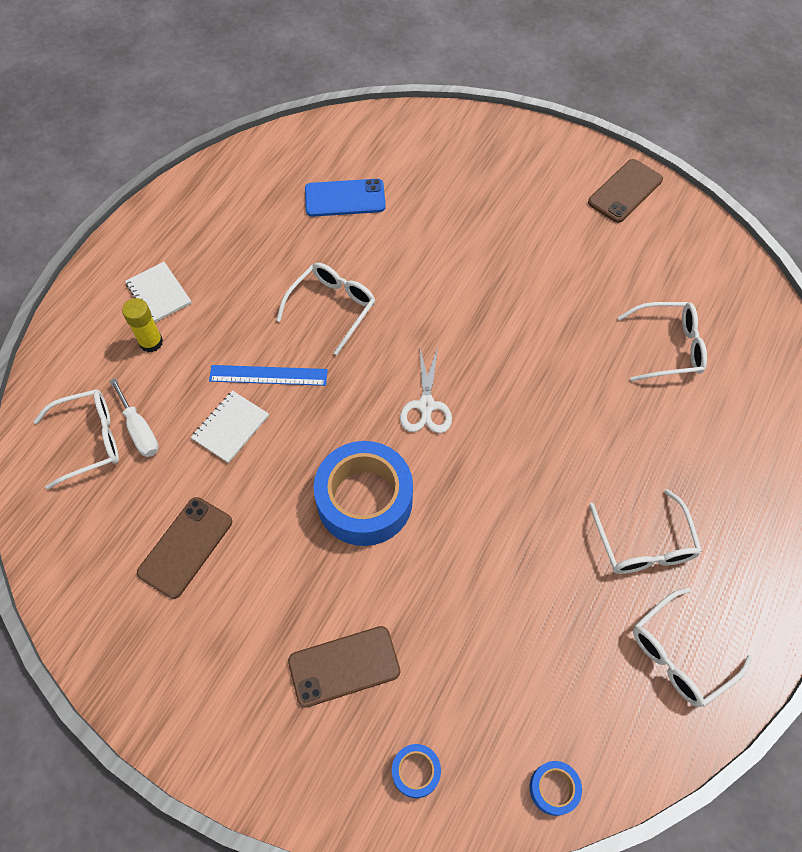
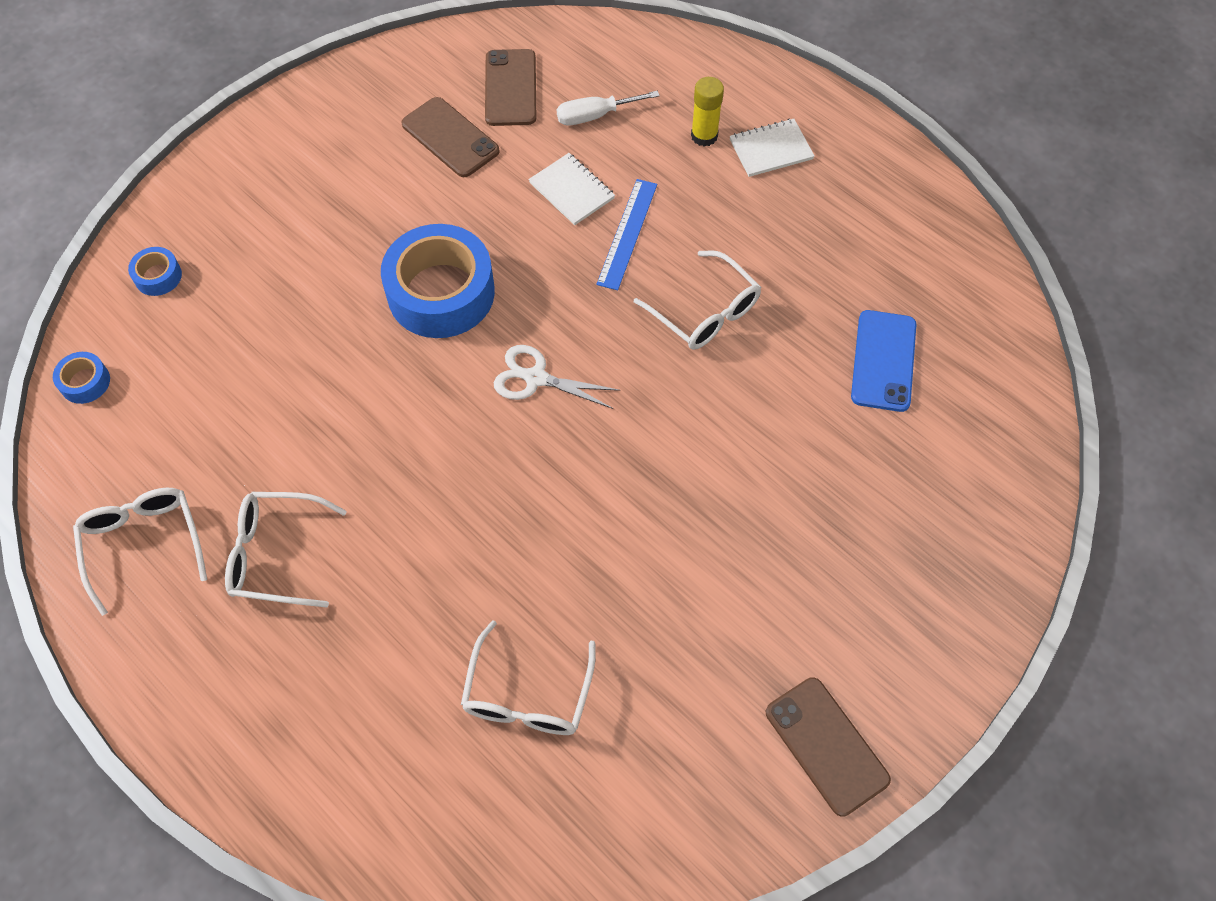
camera: 105 degrees right, 0 degrees up
(89, 440) = (597, 76): white glasses -> none
(344, 666) = (278, 241): brown phone -> brown phone (510, 88)

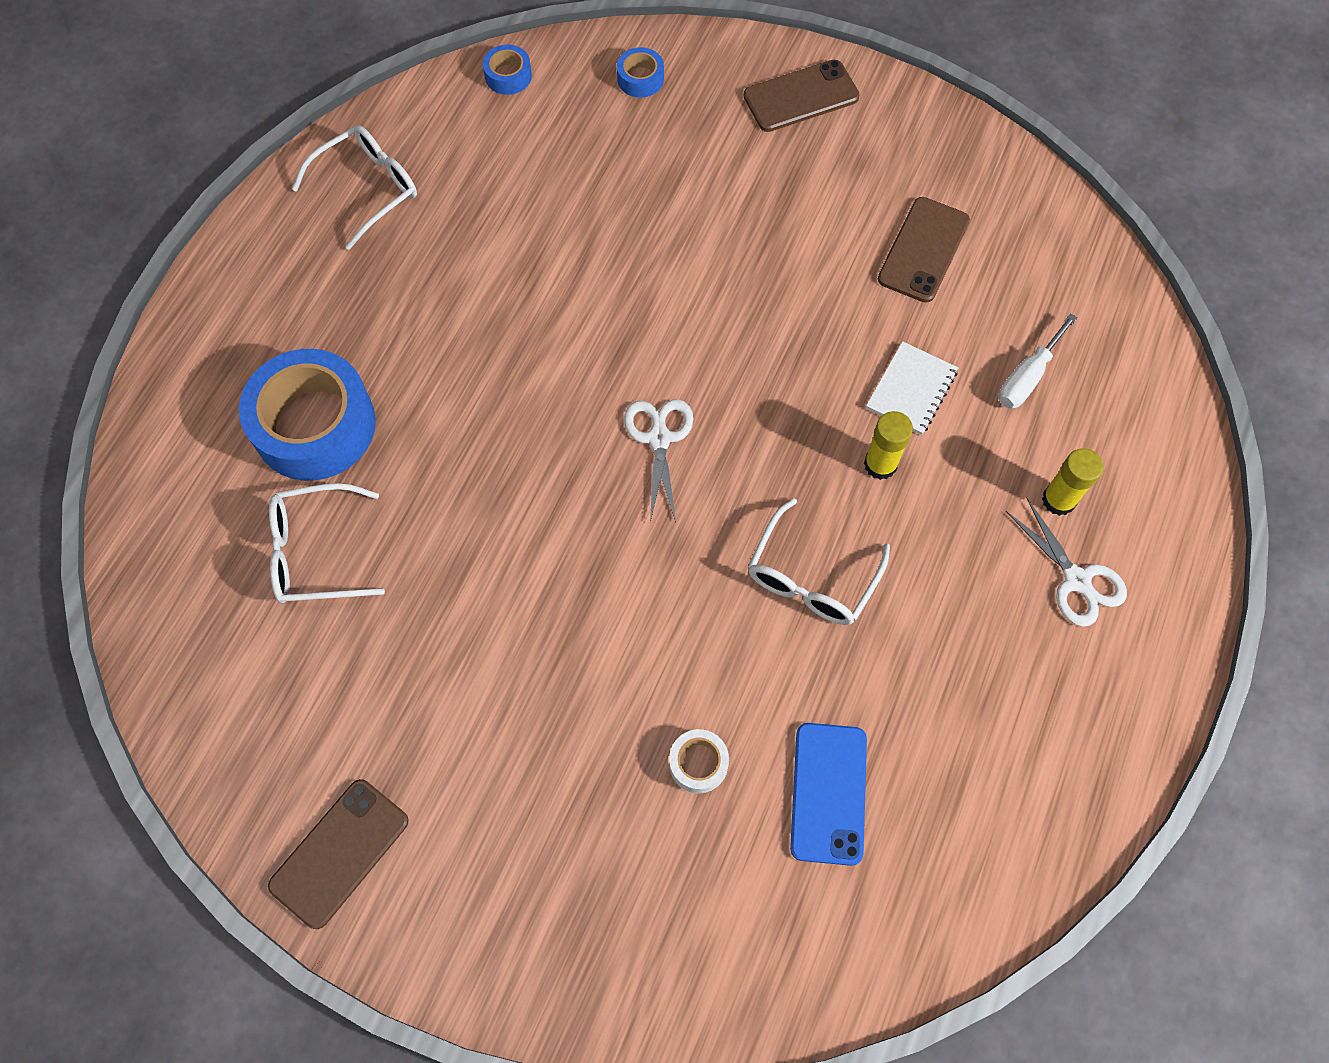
camera: 70 degrees right, 5 degrees up
(276, 554) = (390, 292): white glasses -> none
(441, 292) = (724, 315): blue tape -> blue tape (315, 425)
(510, 88) = (1021, 281): brown phone -> brown phone (801, 96)
(595, 116) = (1027, 377): white screwdriver -> white screwdriver turned 105 degrees counterclockwise
(627, 233) = (880, 464): blue ruler -> yellow glue stick
(771, 149) = (1076, 580): white notebook -> white scissors
(833, 441) = (698, 763): none -> white tape
(883, 361) = (828, 793): blue phone -> blue phone turned 75 degrees counterclockwise

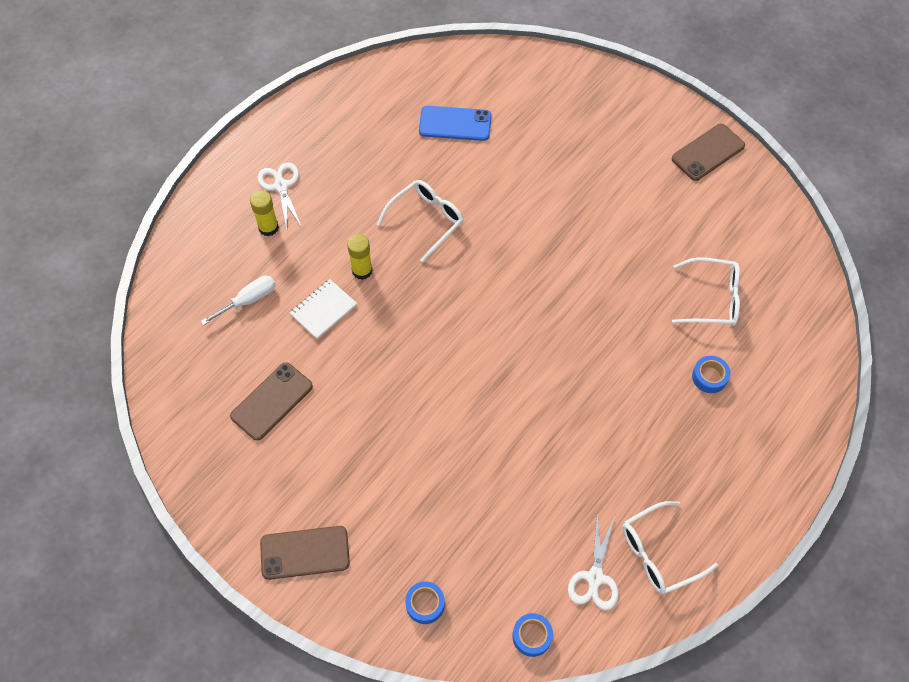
camera: 165 degrees left, 5 degrees down
(315, 425) = (709, 377): blue tape -> blue tape, size x0.44
(659, 438) = (490, 317): white scissors -> white scissors (595, 577)
(698, 763) = (517, 150): white tape -> none
(828, 793) = (455, 124): blue phone -> blue phone turned 75 degrees clockwise

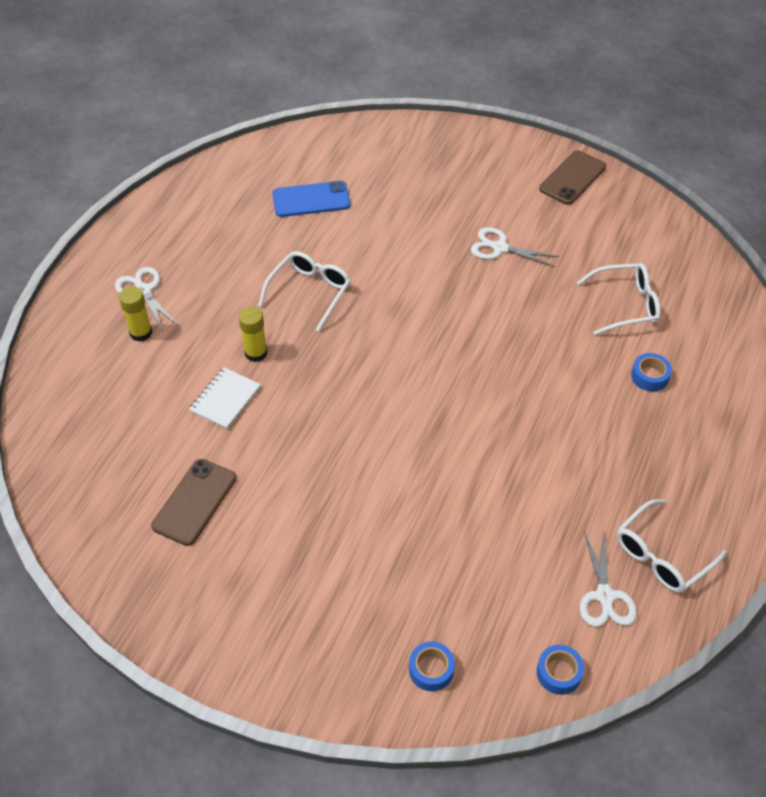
camera: 15 degrees left, 10 degrees down
(248, 300) = (139, 407): white screwdriver -> none
(305, 553) = (278, 649): brown phone -> none
(614, 212) = (500, 248): none -> white scissors

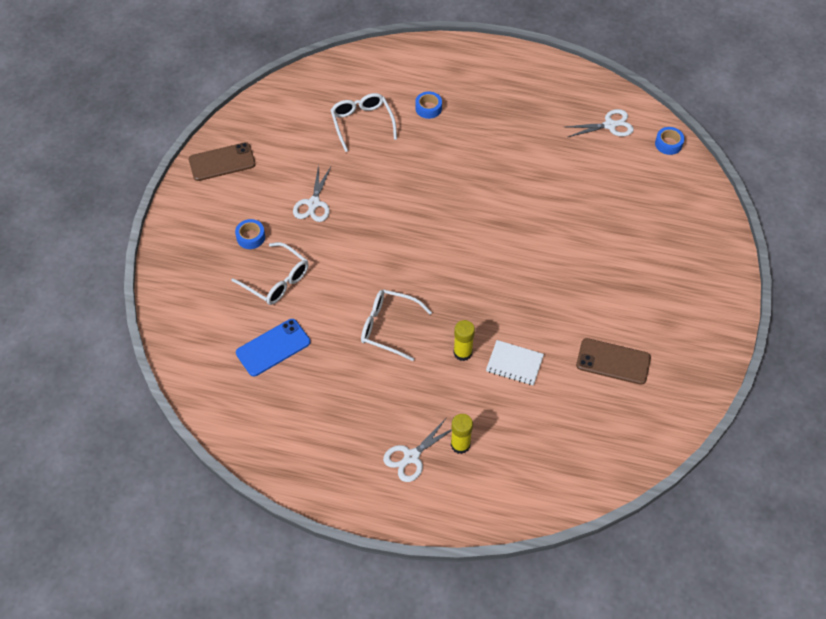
camera: 100 degrees left, 5 degrees up
(311, 199) = (273, 347): blue phone -> blue phone turned 75 degrees clockwise
(431, 669) = (689, 205): blue tape -> blue tape (250, 237)
(572, 178) = (222, 162): brown phone -> brown phone turned 45 degrees counterclockwise
(662, 555) = (572, 99): white glasses -> white glasses (276, 280)

